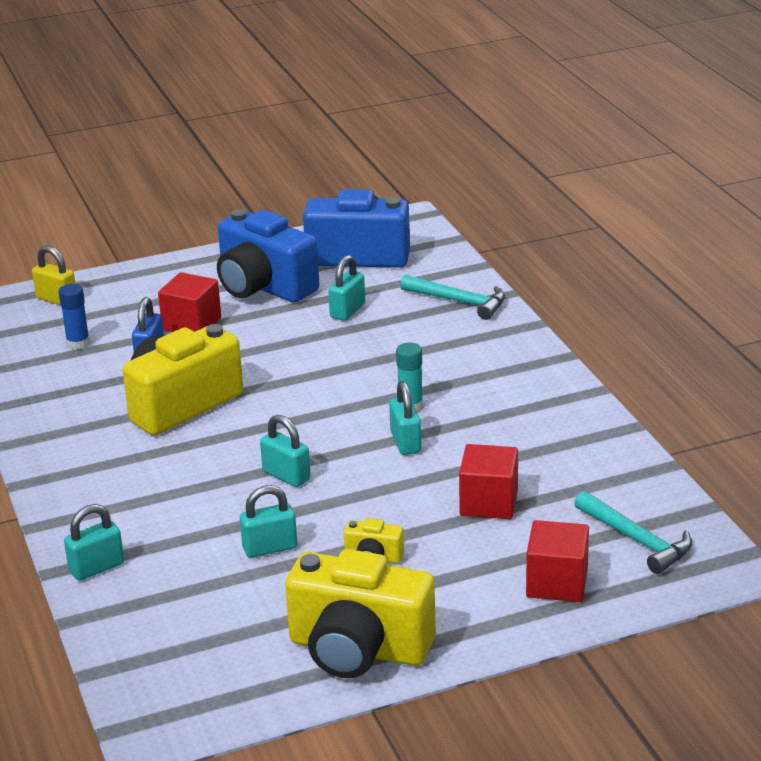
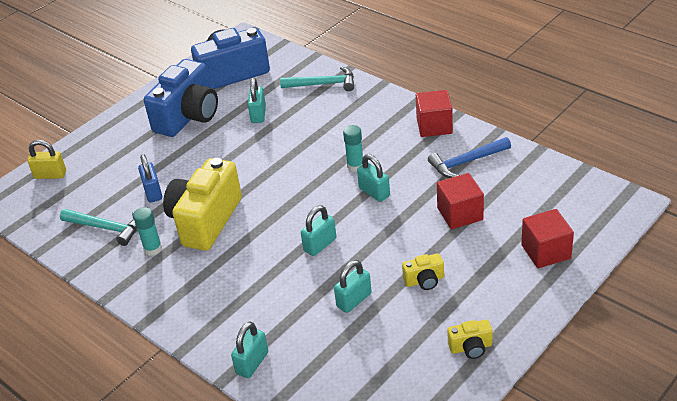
camera: 25 degrees left, 10 degrees up
(78, 343) = (94, 202): blue glue stick -> none
(96, 413) = (153, 249): none -> turquoise glue stick
(192, 324) = (162, 160): red cube -> red cube (434, 126)
(263, 287) = (188, 116): blue camera -> blue camera turned 75 degrees counterclockwise
(286, 476) = (320, 245): turquoise padlock -> turquoise padlock turned 60 degrees counterclockwise
(358, 649) = (471, 347): yellow camera -> yellow camera, size x0.43
(555, 448) = (466, 162): none -> blue hammer
(637, 540) = (565, 204): turquoise hammer -> turquoise hammer (106, 228)

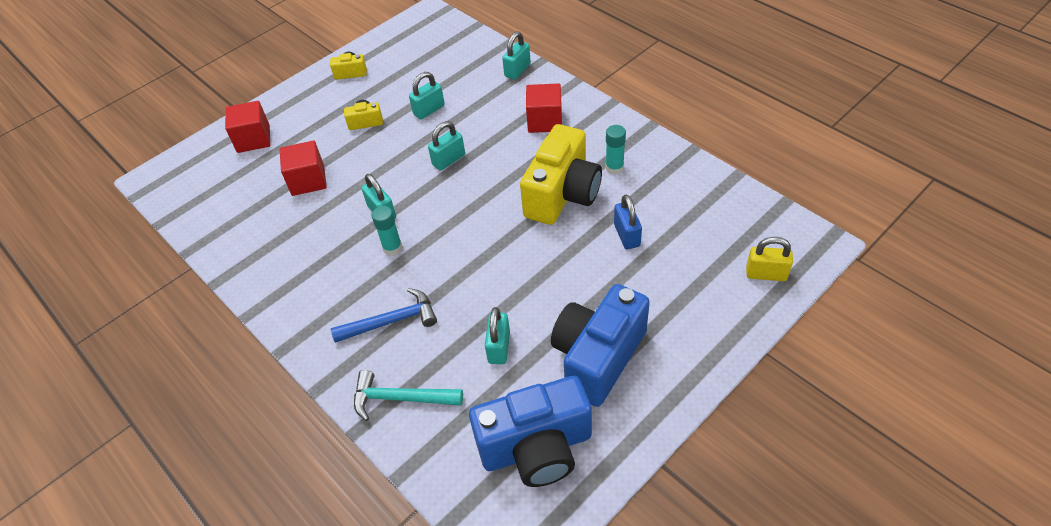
camera: 175 degrees left, 10 degrees up
(106, 228) = (671, 195): turquoise hammer -> none
(434, 126) = (283, 298): red cube -> red cube (545, 121)
(466, 162) = (272, 240): blue hammer -> blue hammer (391, 321)

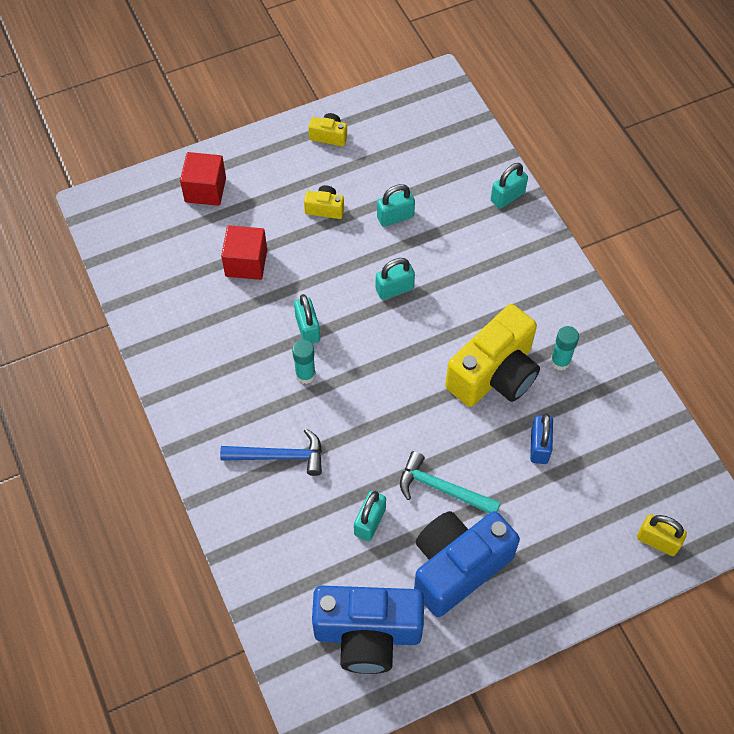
camera: 15 degrees right, 10 degrees up
(401, 398) = (263, 540): turquoise hammer -> turquoise hammer (442, 489)
(545, 121) = (511, 275): red cube -> none

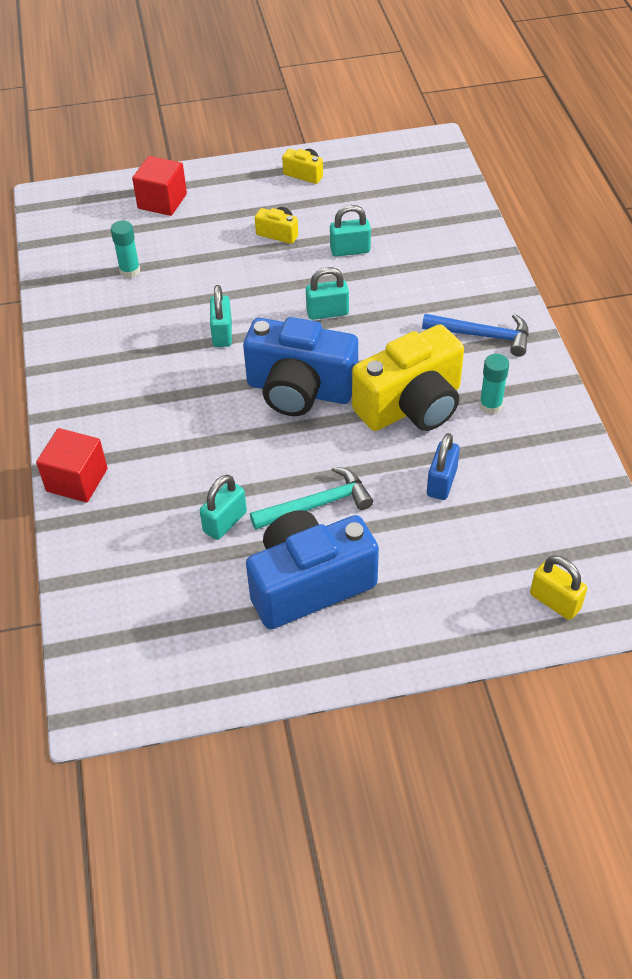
camera: 15 degrees right, 10 degrees down
(246, 263) = (179, 267): red cube -> red cube (77, 480)
(279, 456) = (149, 443): blue hammer -> blue hammer (483, 335)
(305, 375) = (204, 374): turquoise glue stick -> turquoise glue stick (130, 271)
(367, 634) = (183, 632): blue camera -> blue camera (299, 390)
(442, 489) = (317, 504): turquoise hammer -> turquoise hammer turned 120 degrees clockwise
(507, 197) = (477, 249): turquoise padlock -> none

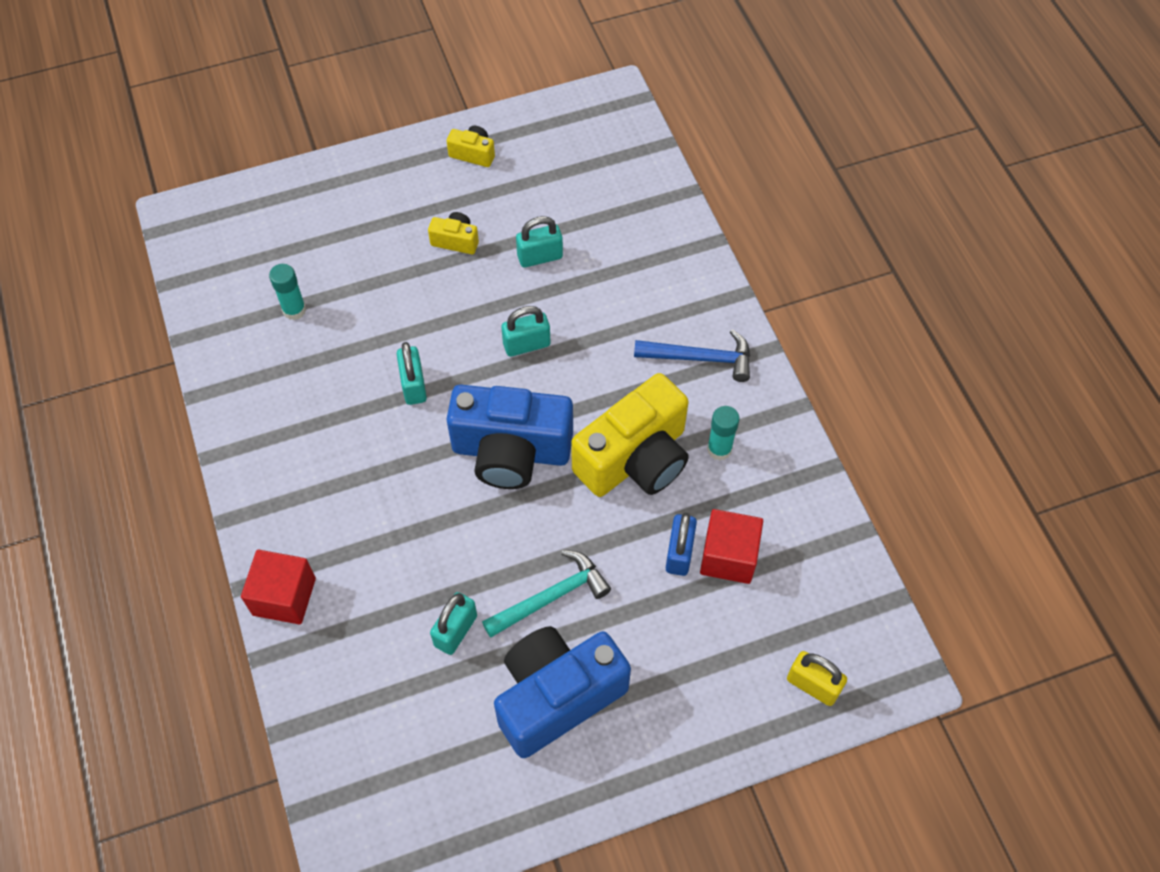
camera: 10 degrees left, 10 degrees up
(162, 201) = (315, 208): red cube -> red cube (728, 556)

